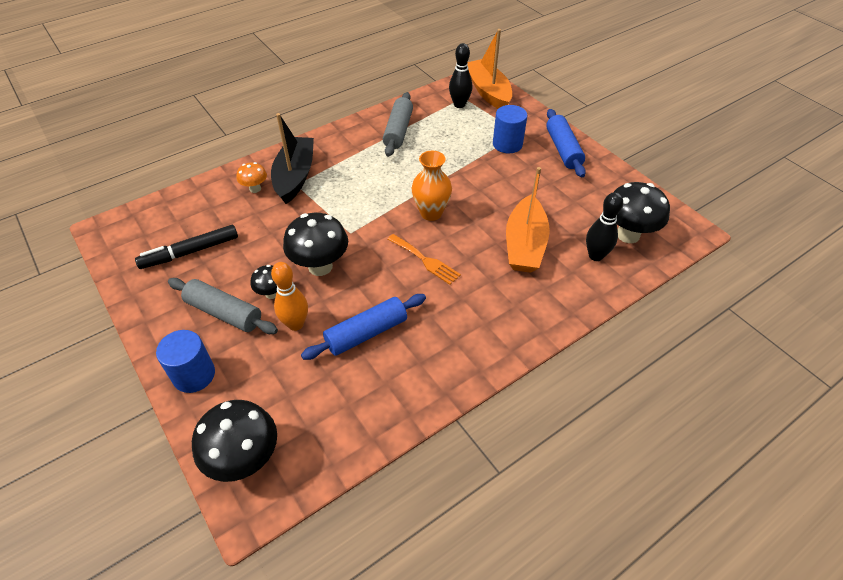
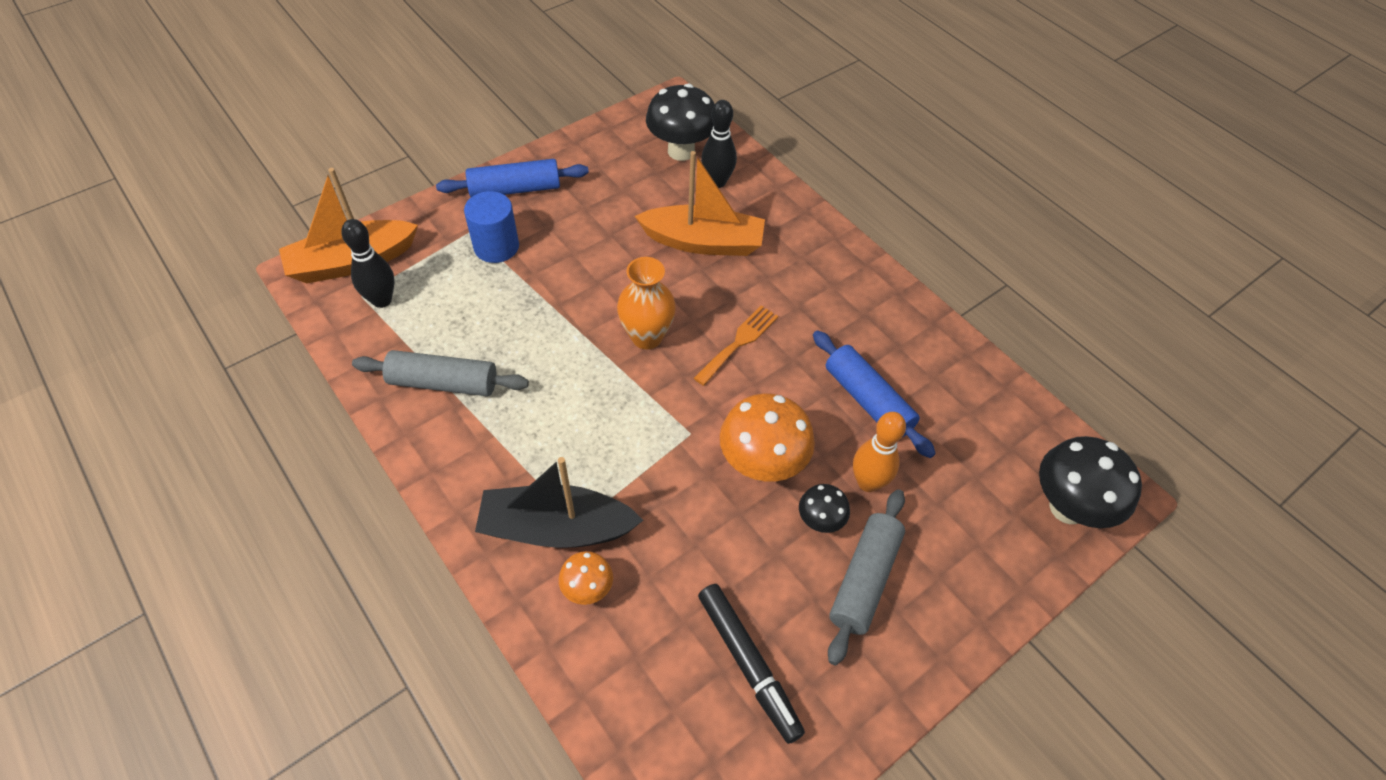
camera: 95 degrees left, 5 degrees up
(194, 375) = (973, 595): blue cylinder -> none
(320, 266) = (762, 465): black mushroom -> orange mushroom

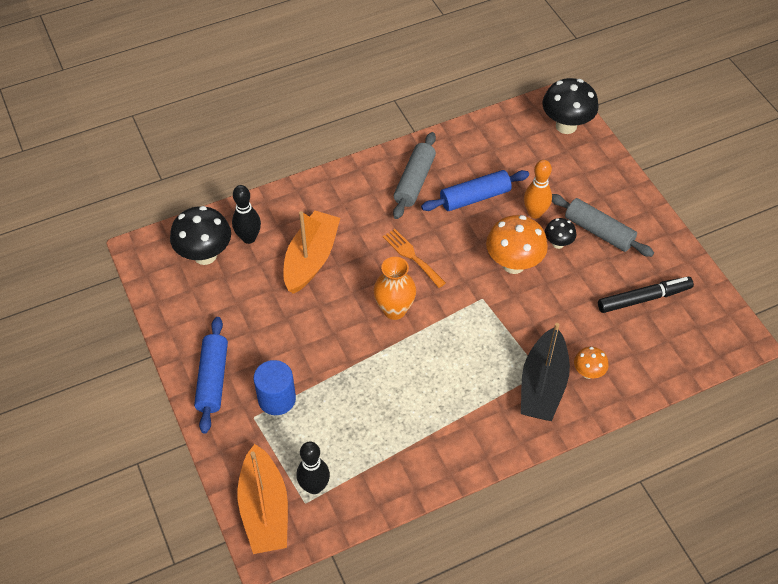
camera: 75 degrees left, 0 degrees up
(443, 383) = (409, 445): grey rolling pin -> grey rolling pin (414, 181)

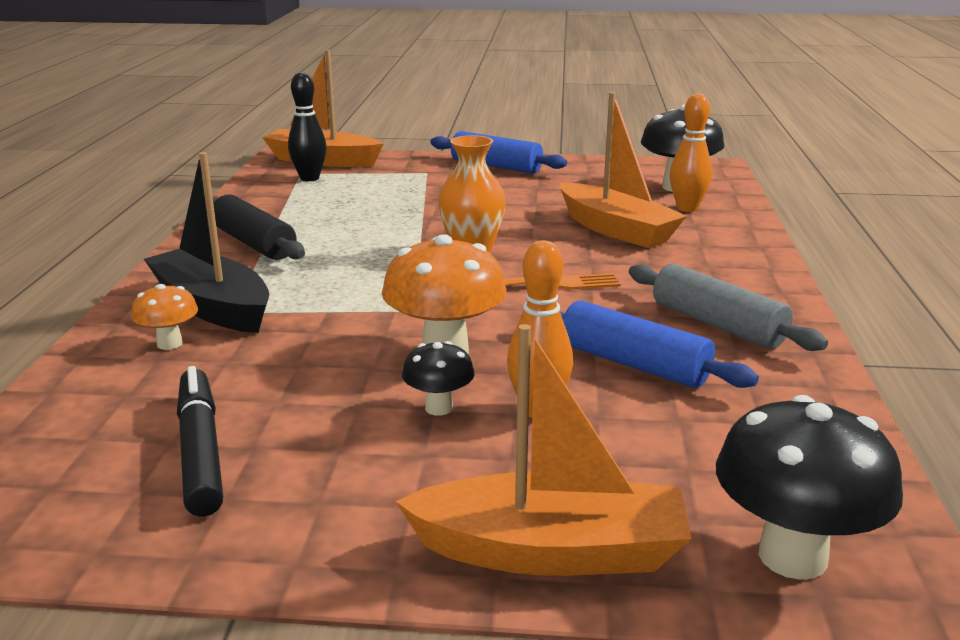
camera: 120 degrees right, 30 degrees down
(249, 238) = (687, 208): black bowling pin -> orange bowling pin
(277, 399) = (433, 182): blue cylinder -> none
(454, 428) = (254, 243): none -> black rolling pin
(475, 197) = (633, 364): blue rolling pin -> blue rolling pin turned 60 degrees counterclockwise
(598, 231) = (414, 465): grey rolling pin -> none
(610, 178) = (550, 551): none -> orange boat
(644, 298) = (200, 451): black marker -> black marker turned 150 degrees clockwise

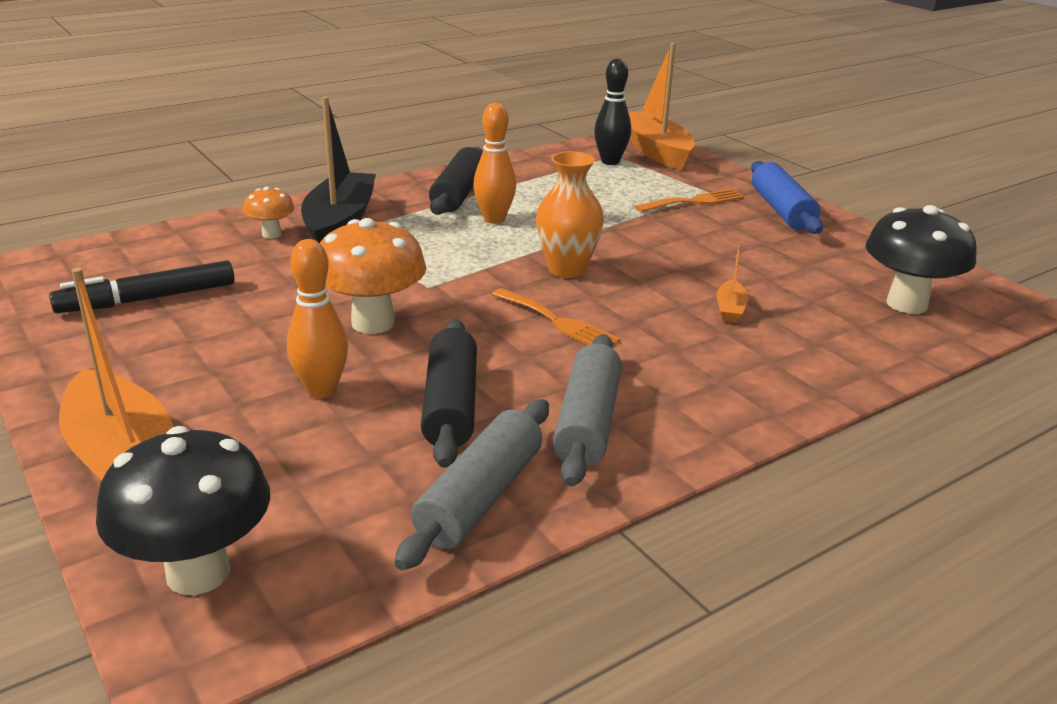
camera: 50 degrees right, 5 degrees up
(200, 451) = (148, 299): black marker -> black marker turned 150 degrees counterclockwise
(434, 181) = (694, 201): none -> orange fork
(439, 408) = (283, 352): black mushroom -> none
(616, 229) = (730, 309): orange boat -> orange boat, size x0.43
(633, 364) = (450, 405): blue rolling pin -> black rolling pin
(687, 208) = (855, 326): orange bowling pin -> orange bowling pin (494, 219)
(783, 395) = (480, 497): none -> grey rolling pin

